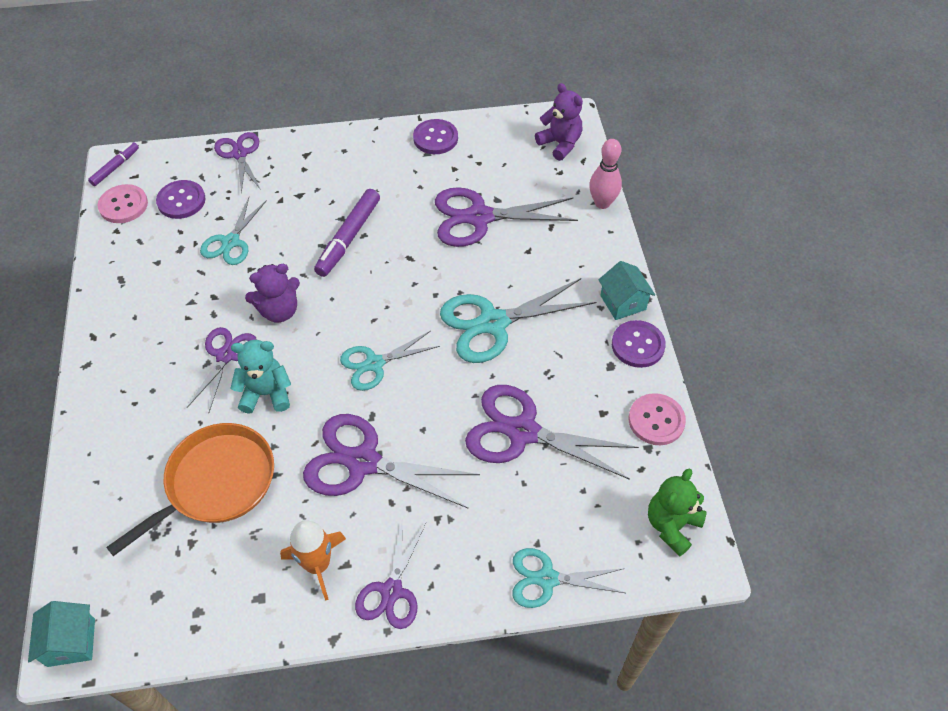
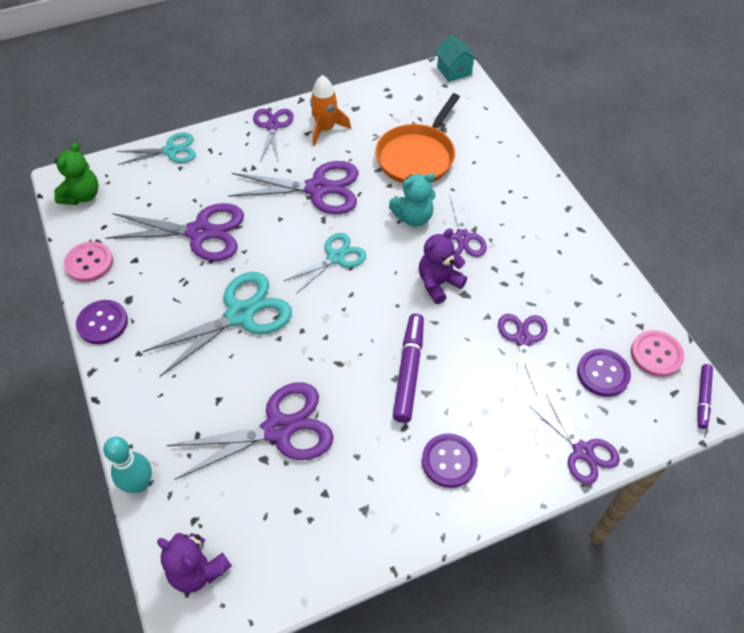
camera: 165 degrees right, 0 degrees up
(231, 242) = (522, 339): turquoise scissors -> purple scissors
(435, 138) = (361, 538): purple button -> purple button (449, 461)
(602, 203) = (139, 484): pink bowling pin -> turquoise bowling pin
(623, 302) = (116, 363): turquoise house -> none

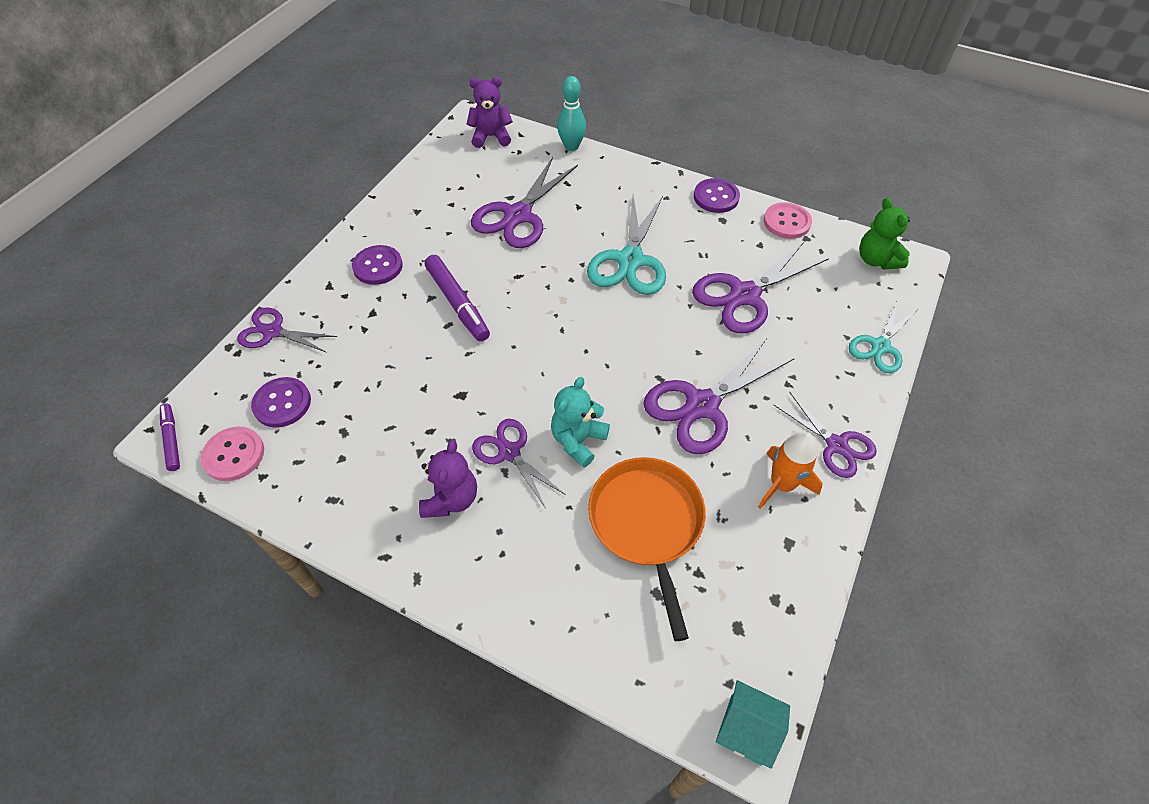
camera: 140 degrees right, 0 degrees up
(335, 257) = (608, 351): turquoise scissors -> none
(438, 283) = (493, 389): purple teddy bear -> purple teddy bear (451, 499)
(522, 339) = (376, 388): purple scissors -> none

